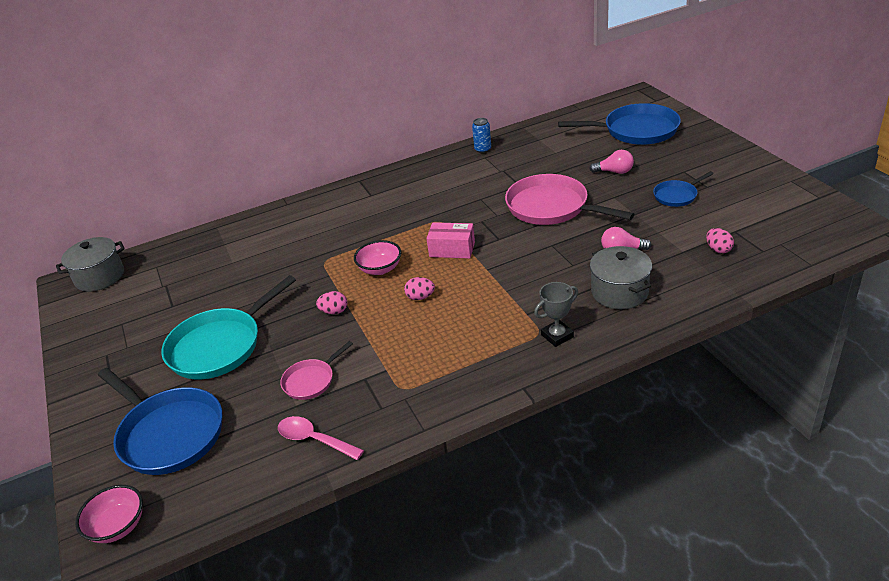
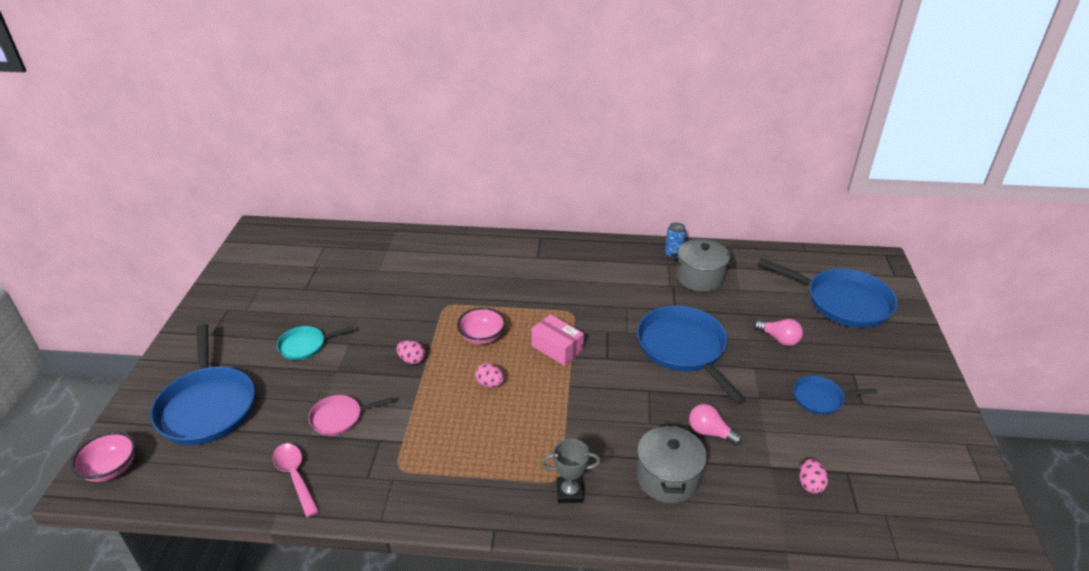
camera: 25 degrees right, 0 degrees up
(100, 277) = (280, 236): grey pot -> grey pot (700, 277)
(220, 346) = (305, 345): turquoise pan -> turquoise pan, size x0.51
(551, 207) = (683, 349): pink pan -> blue pan

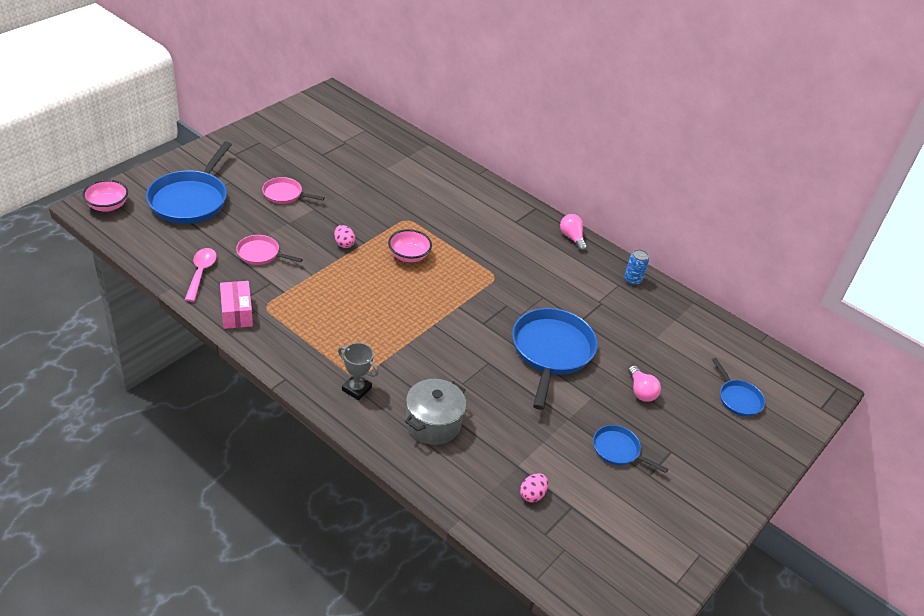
camera: 30 degrees right, 5 degrees up
(305, 345) = (285, 194): turquoise pan -> pink pan
(490, 384) = (379, 290): pink egg -> none
(557, 348) = (454, 295): pink box -> pink box (237, 313)
(700, 277) = (632, 309): grey pot -> none
(710, 432) = (499, 416): pink light bulb -> pink light bulb (572, 238)
(843, 302) = (738, 398): blue pan -> blue pan, size x0.51

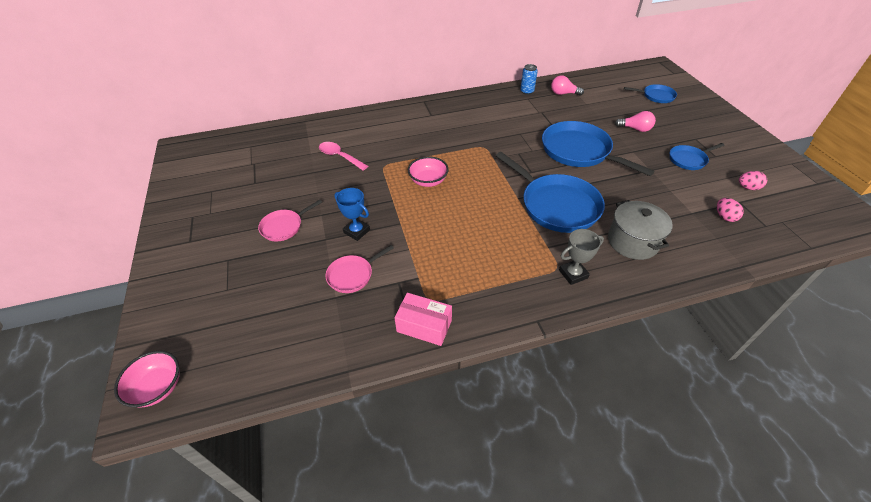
camera: 50 degrees left, 5 degrees up
(190, 200) = (223, 302): blue pan -> blue pan (556, 205)
(201, 273) = (344, 335): pink spoon -> pink spoon (339, 156)
(310, 236) = (357, 231): none -> blue trophy
(344, 244) = (384, 213): pink egg -> pink egg (747, 187)
(572, 238) = (467, 98): pink light bulb -> pink light bulb (563, 94)

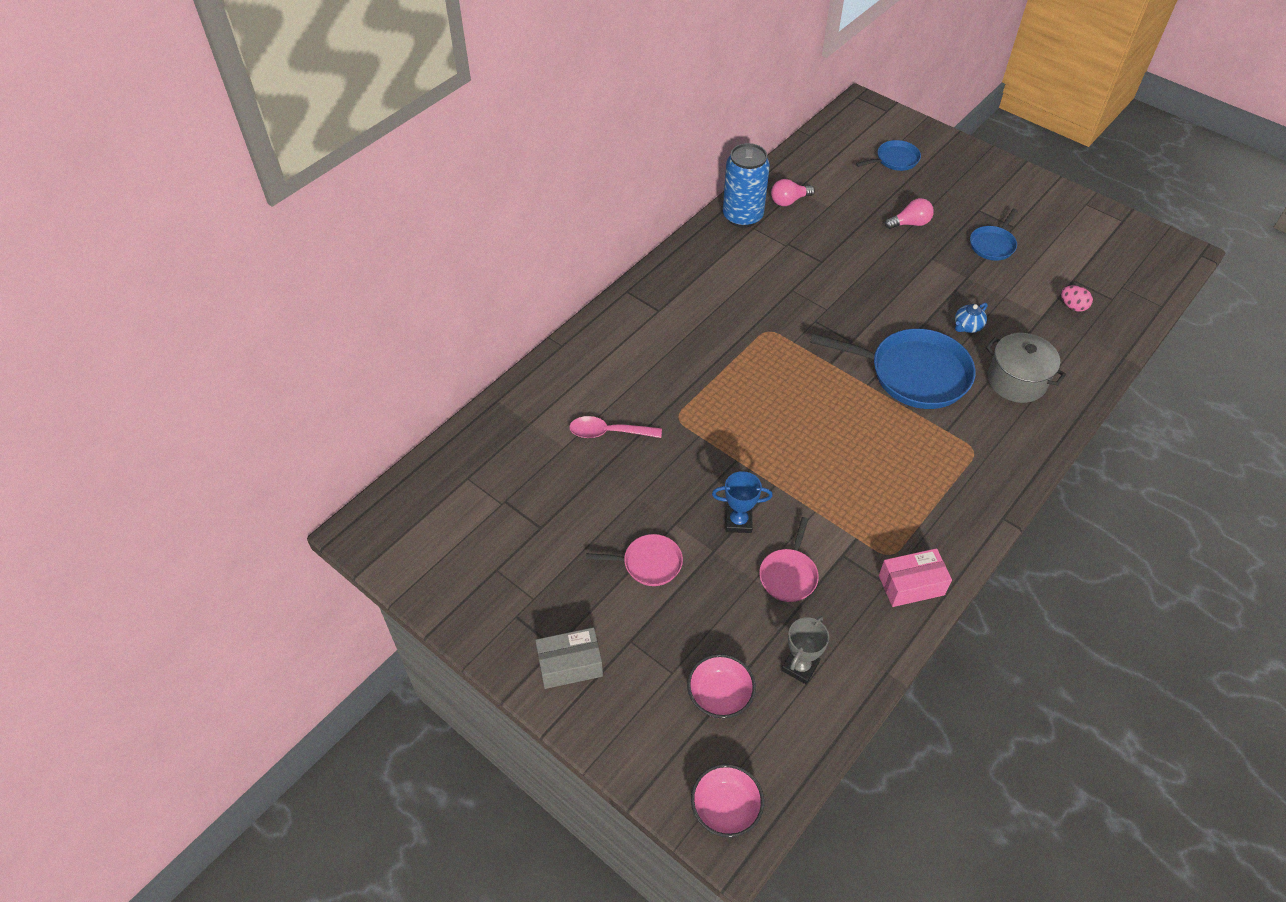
camera: 35 degrees left, 5 degrees up
(185, 254) = (570, 665): none -> grey box
(284, 227) = (648, 563): pink pan -> pink pan turned 105 degrees counterclockwise
(428, 181) = (751, 412): pink bowl -> pink bowl (719, 696)
(527, 91) = (742, 216): blue can -> blue can, size x1.96
(573, 274) = (993, 449): grey trophy -> grey trophy (800, 666)
(579, 151) = (877, 286): blue pan -> none
(624, 196) = (967, 327): none -> blue teapot
(747, 187) = (1068, 257): pink egg -> none

